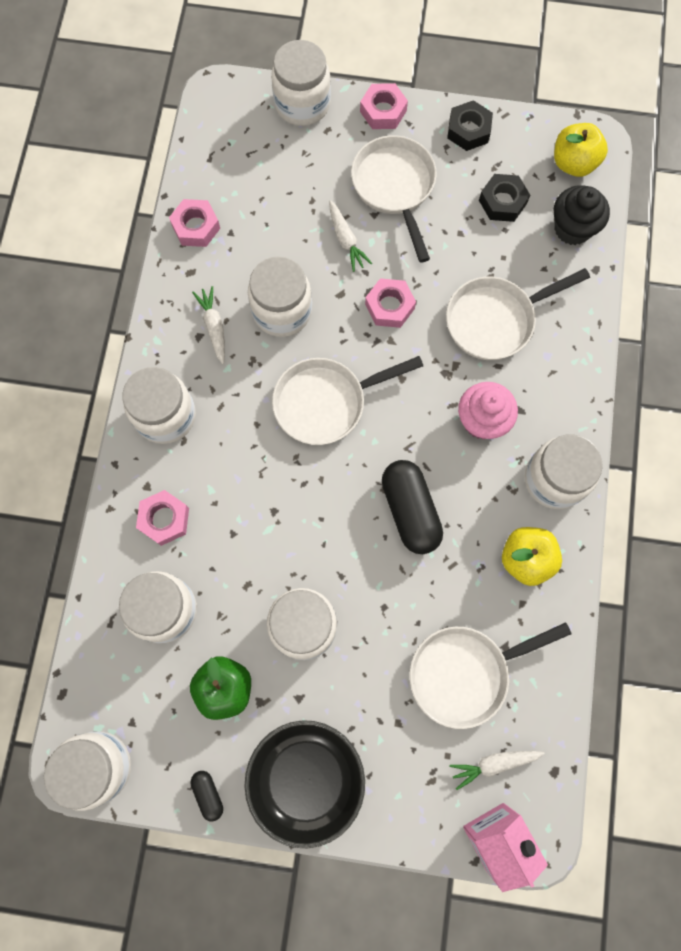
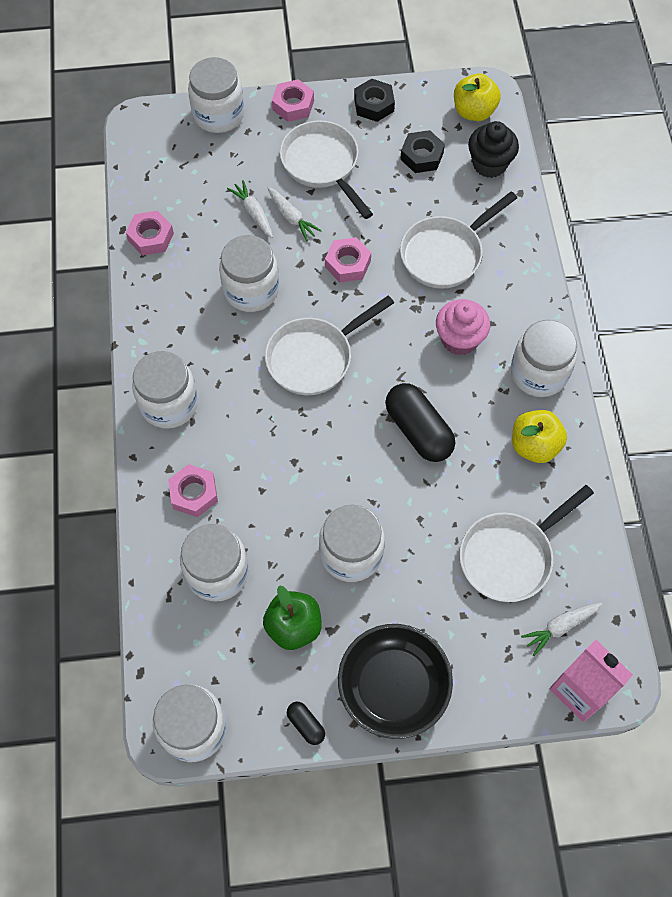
camera: 15 degrees left, 10 degrees down
(214, 327) = (192, 317): white carrot -> white carrot (253, 213)

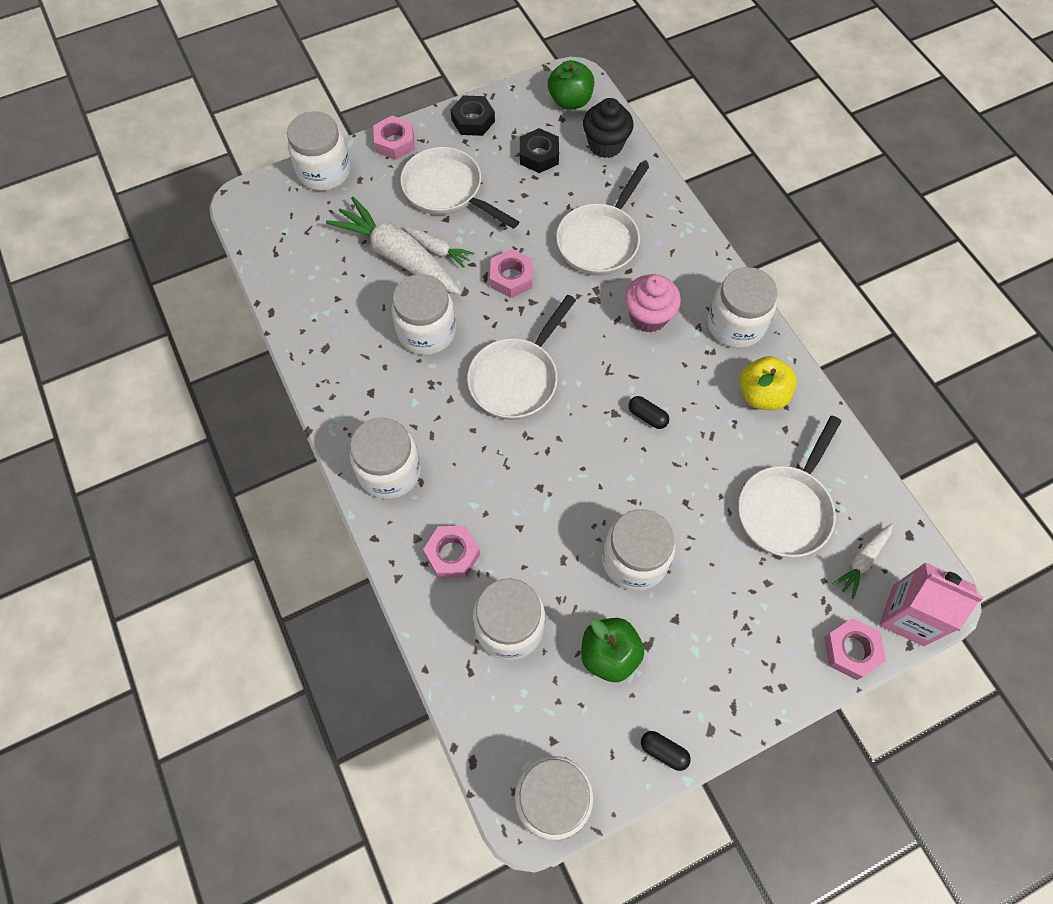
camera: 20 degrees left, 0 degrees up
(151, 237) = (303, 311): pink nut -> pink nut (851, 650)
(253, 213) = (398, 256): white carrot -> white carrot, size x2.04
(393, 686) = (732, 679): black bowl -> none
(418, 430) = (647, 416): black capsule -> black capsule, size x0.48
(474, 112) = (570, 101): yellow apple -> green apple

